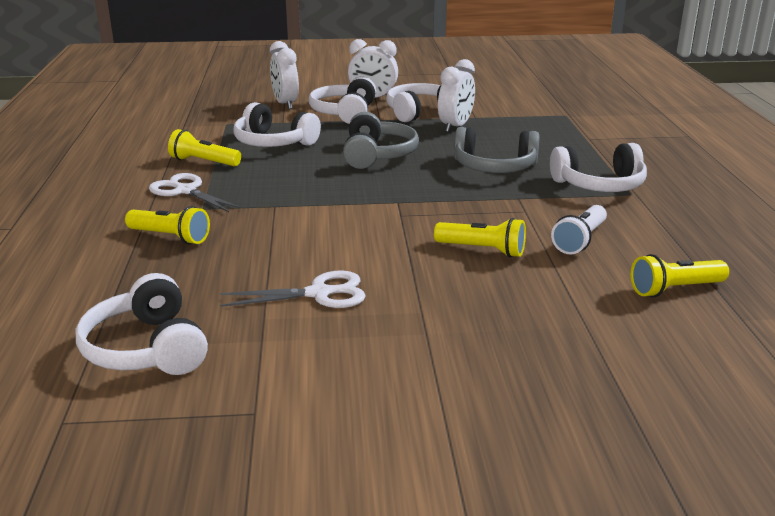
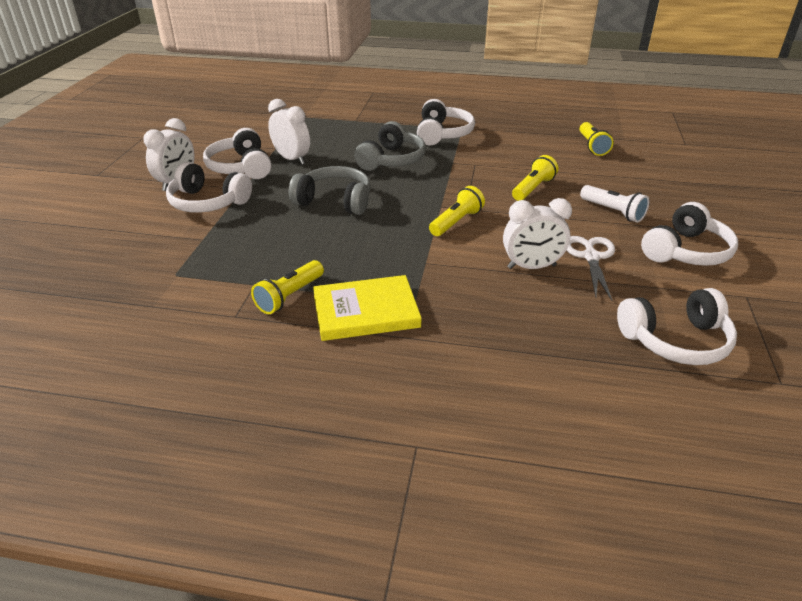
camera: 75 degrees left, 10 degrees up
(170, 237) = (475, 324): yellow flashlight -> yellow flashlight (456, 222)
(185, 191) = (366, 311): white scissors -> yellow book
(273, 143) = (262, 249): white headphones -> white headphones (686, 251)
(285, 104) = (143, 232): white clock -> white clock (531, 267)
(580, 240) = (526, 157): white flashlight -> white flashlight (613, 212)

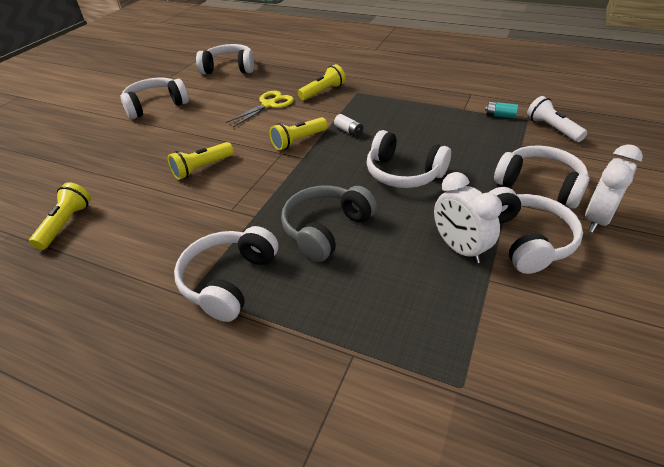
camera: 165 degrees left, 5 degrees up
(208, 278) = (500, 116): none -> turquoise battery
(290, 296) = (437, 101): yellow flashlight -> yellow flashlight (322, 92)
(335, 201) = (403, 173): grey headphones -> white headphones
(366, 311) = (388, 90): yellow book -> none
(404, 238) = (348, 131): none -> white battery
(531, 267) = (268, 105): white clock -> yellow scissors
(591, 257) = (223, 107): white scissors -> none
(613, 212) = (162, 138): white flashlight -> white flashlight (552, 129)

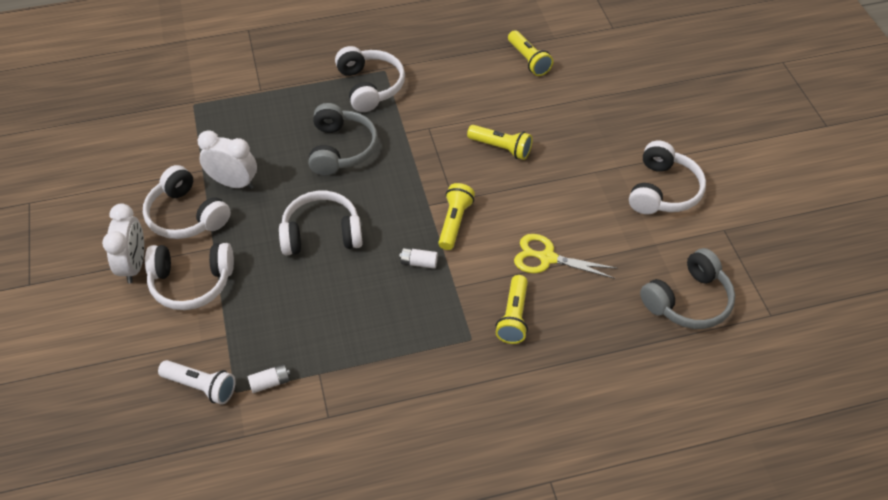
camera: 140 degrees right, 10 degrees up
(202, 168) = (501, 148): yellow flashlight -> yellow flashlight turned 105 degrees clockwise
(229, 68) = (688, 301): white headphones -> grey headphones
(268, 105) = (547, 258): yellow scissors -> yellow scissors turned 105 degrees clockwise
(500, 116) = (270, 382): turquoise battery -> white battery

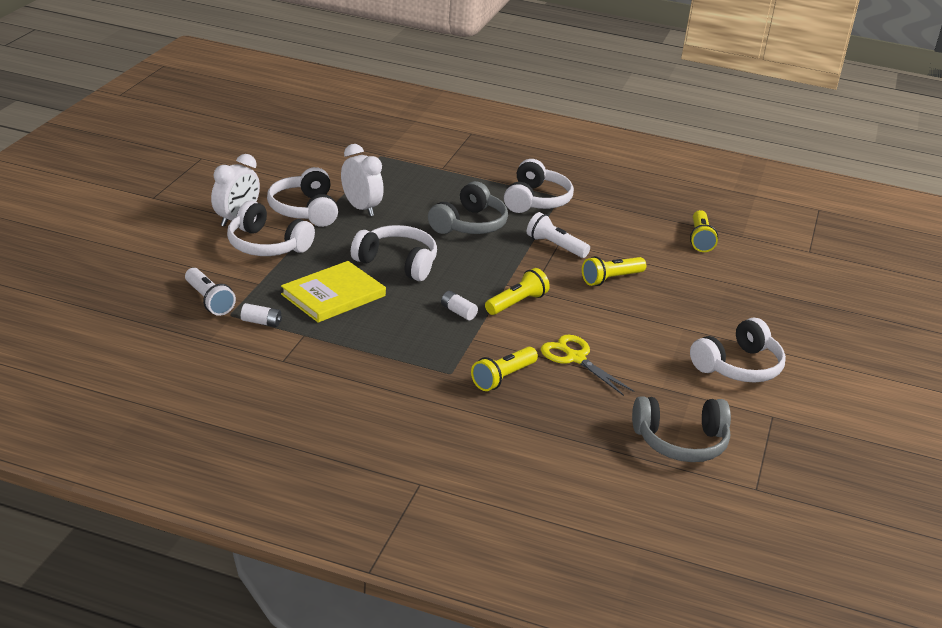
camera: 30 degrees right, 20 degrees down
(302, 308) = (333, 295): none -> yellow book
(429, 134) = (555, 246): none -> white flashlight
(501, 148) = (611, 279): yellow flashlight -> yellow flashlight turned 90 degrees clockwise

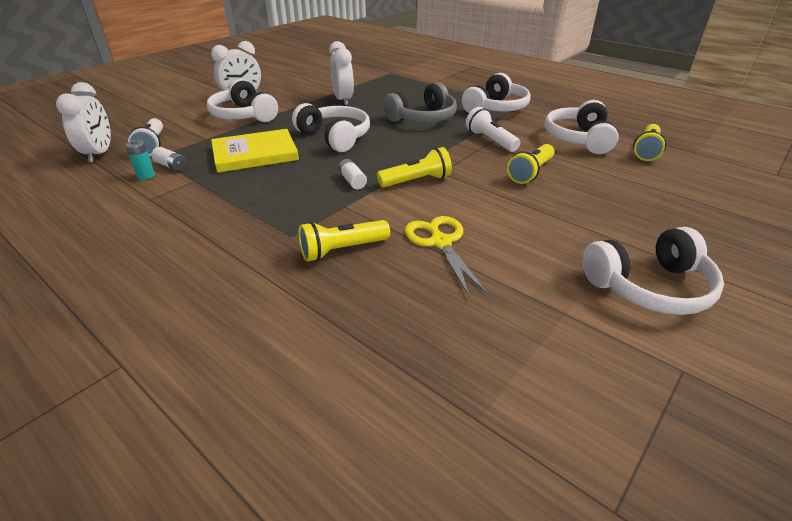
camera: 25 degrees right, 5 degrees up
(162, 319) = (99, 154): none -> white clock
(248, 337) = (146, 175): none -> turquoise battery
(304, 210) = (299, 97): white headphones -> white headphones (578, 139)
(611, 279) = (531, 172): yellow flashlight -> yellow flashlight turned 45 degrees counterclockwise
(681, 442) = (517, 383): grey headphones -> none

